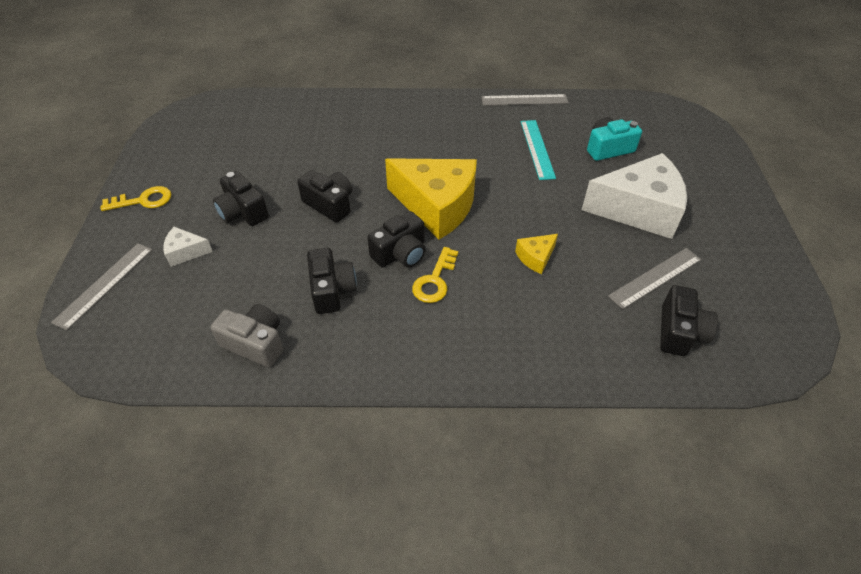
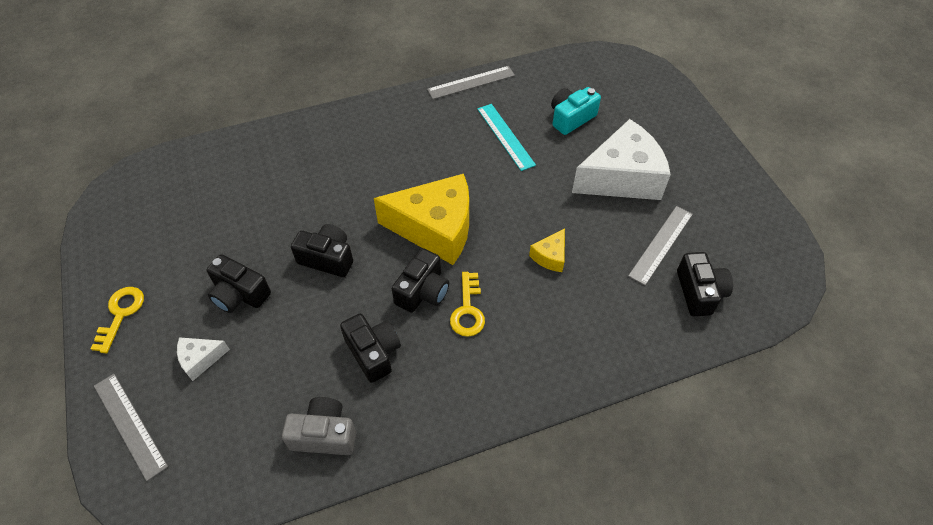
camera: 20 degrees left, 5 degrees up
(104, 284) = (130, 425): grey ruler -> grey ruler turned 45 degrees counterclockwise
(143, 200) = (121, 314): yellow key -> yellow key turned 45 degrees counterclockwise

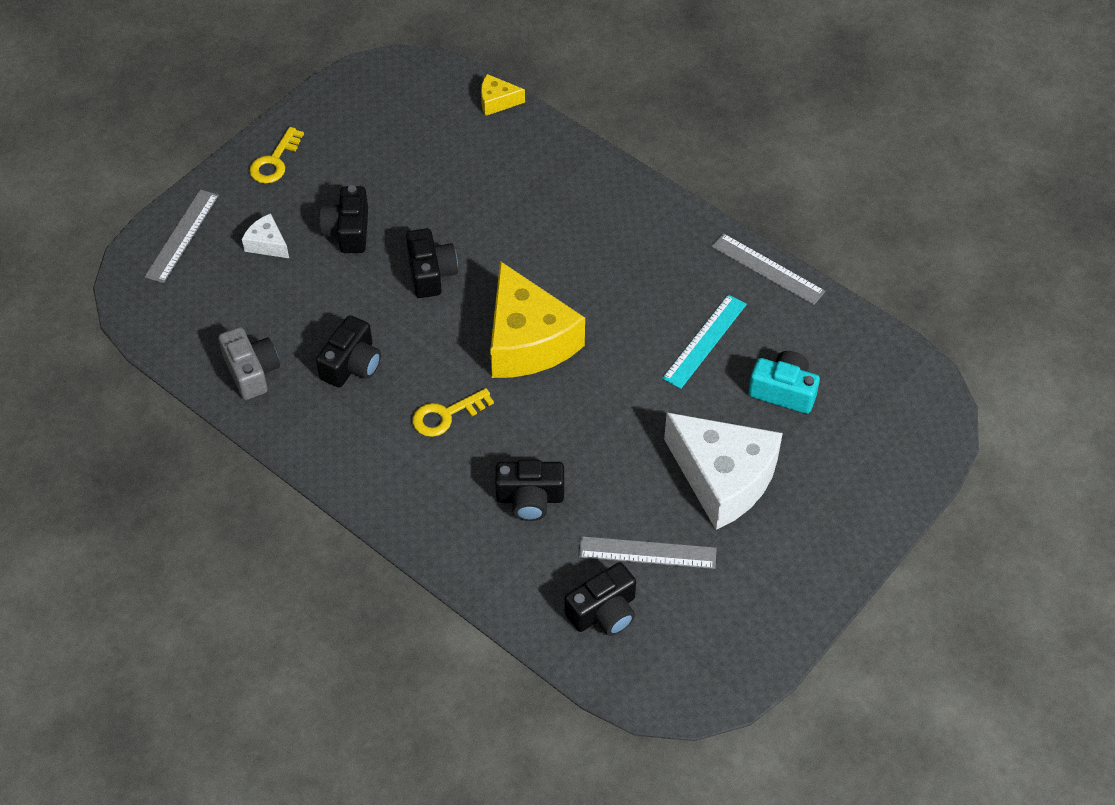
camera: 60 degrees right, 0 degrees up
(121, 314) = (274, 161): yellow key -> yellow key turned 135 degrees clockwise
(423, 291) = (443, 368): black camera -> black camera (530, 498)
(550, 256) = (560, 456): yellow cheese -> yellow cheese (497, 101)

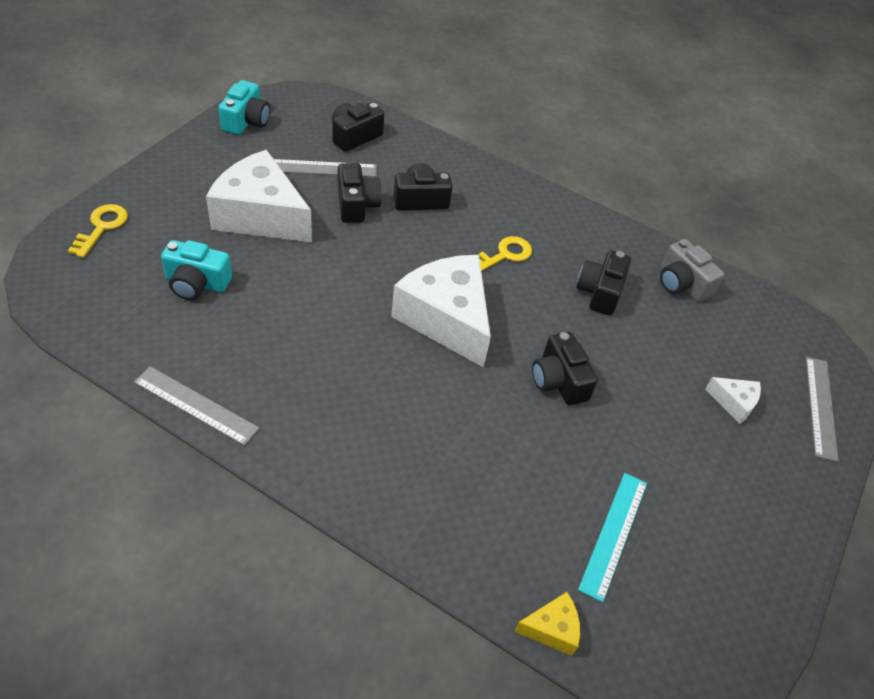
camera: 165 degrees right, 5 degrees down
(274, 161) = (782, 506): yellow key -> yellow key (102, 227)
(348, 231) = (661, 423): black camera -> black camera (356, 205)
(527, 341) = (446, 319): yellow cheese -> white cheese
(704, 341) = (271, 325): turquoise ruler -> turquoise ruler (614, 534)
(751, 643) = (246, 121): none -> turquoise camera

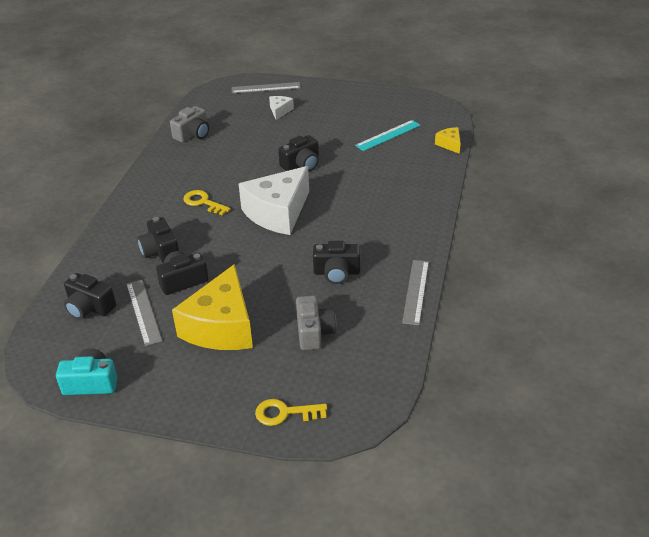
camera: 100 degrees left, 10 degrees down
(196, 283) = (314, 332): turquoise camera -> grey camera
(260, 215) = (221, 326): white cheese -> yellow cheese
(600, 292) = (218, 161): black camera -> black camera (337, 272)
(614, 534) = (388, 135): turquoise ruler -> turquoise ruler turned 45 degrees counterclockwise

